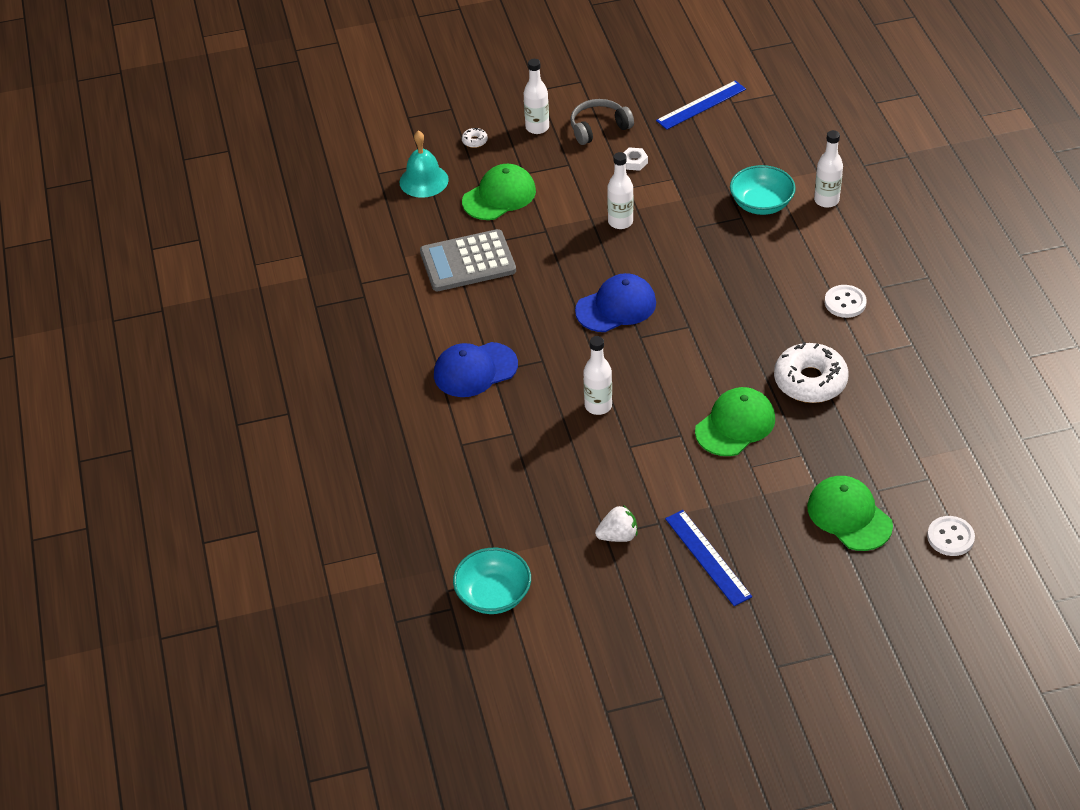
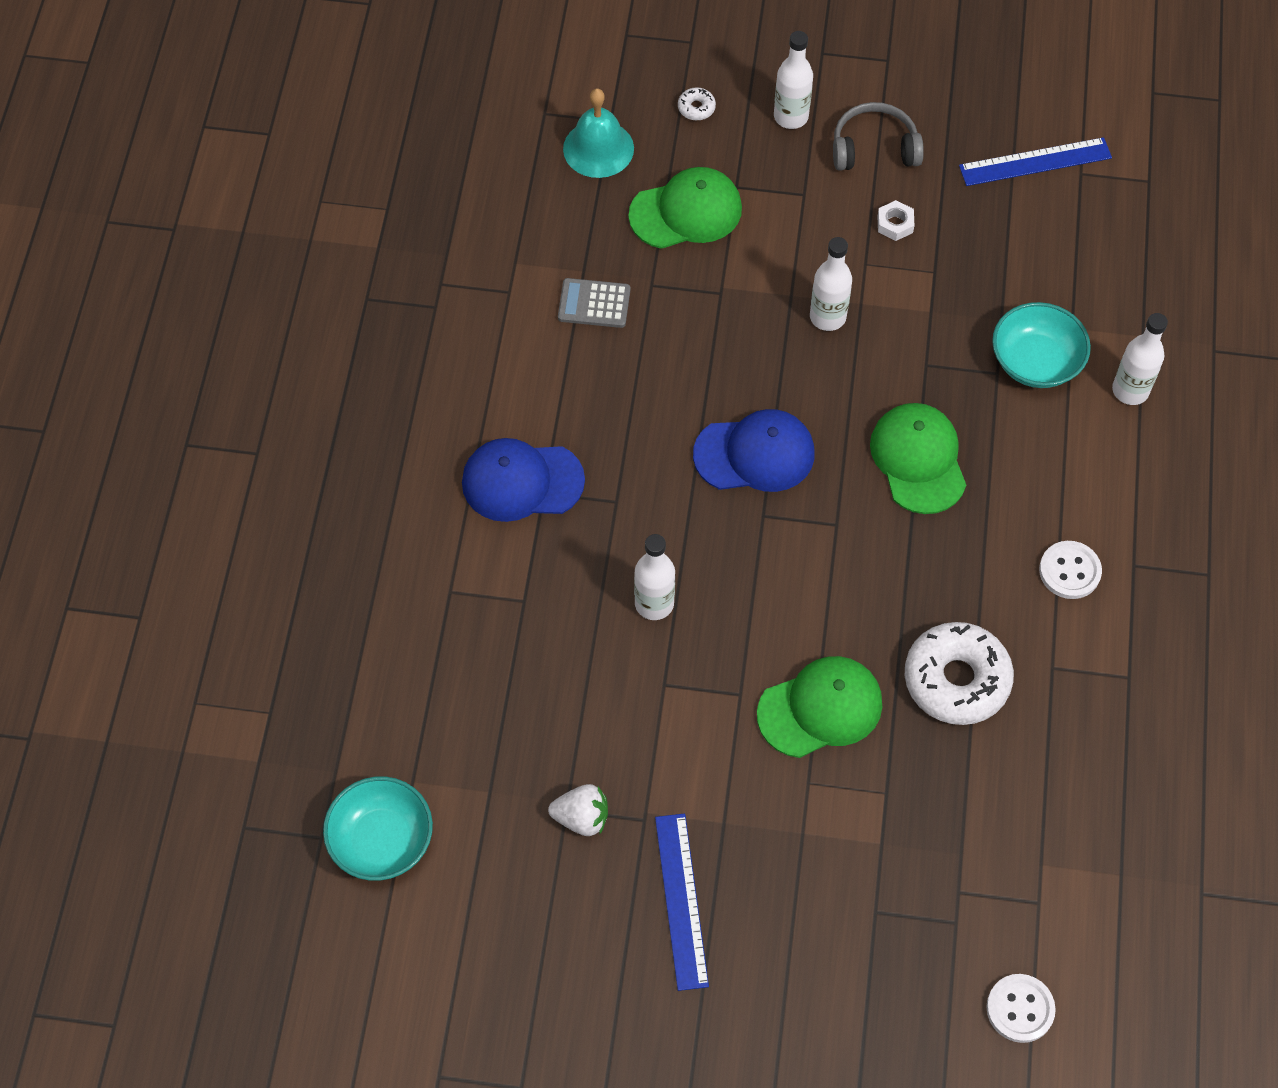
camera: 20 degrees right, 15 degrees up
(468, 262) = (594, 304): grey calculator -> grey calculator, size x0.55
(849, 516) = (900, 916): green cap -> green cap (918, 459)

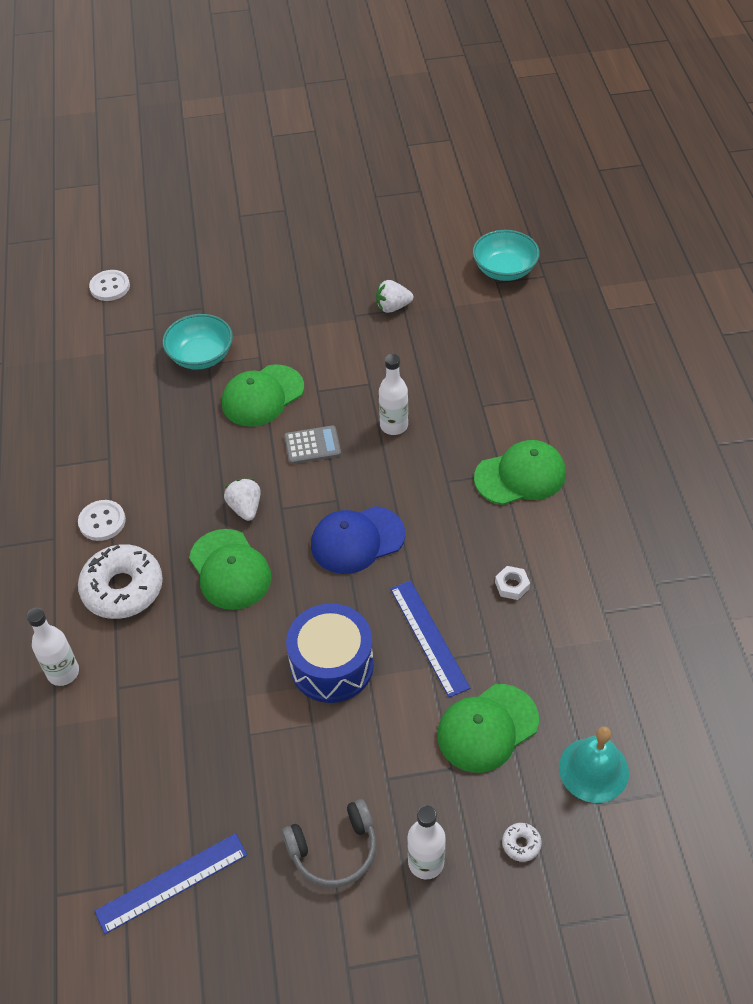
camera: 165 degrees right, 10 degrees down
(522, 481) = (520, 476): blue cap -> green cap
(594, 304) = (529, 621): grey calculator -> grey calculator (312, 445)
(681, 900) = (319, 285): blue ruler -> blue ruler (429, 637)
(827, 317) = (332, 665): white bottle -> blue drum
(882, 537) = (245, 508): none -> white strawberry
(895, 224) = (295, 772): white nut -> white nut (512, 585)
(956, 680) = (174, 434): white donut -> white donut (123, 589)
(1035, 361) = (146, 675): turquoise bowl -> turquoise bowl (201, 356)

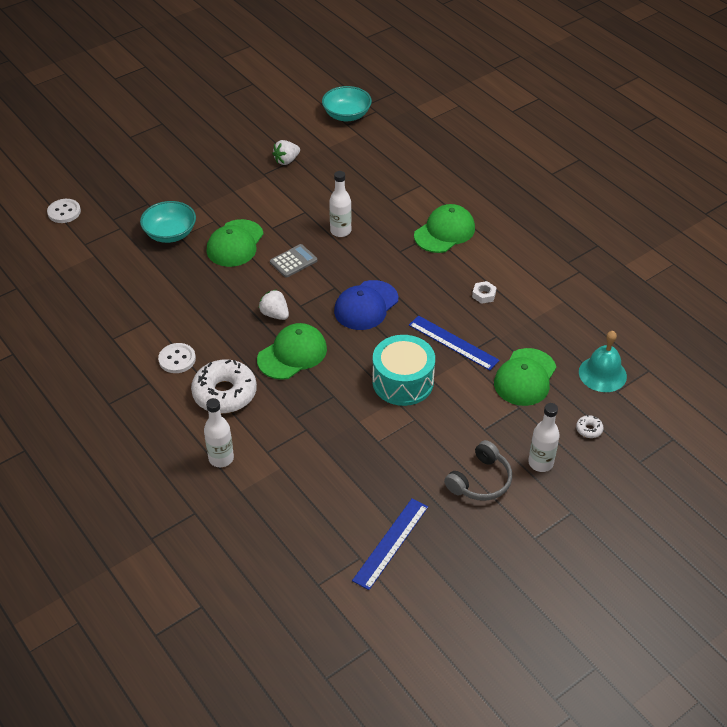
camera: 30 degrees left, 5 degrees down
(230, 570) = (292, 354): green cap -> green cap turned 75 degrees counterclockwise
(332, 665) = (403, 382): blue drum -> turquoise drum

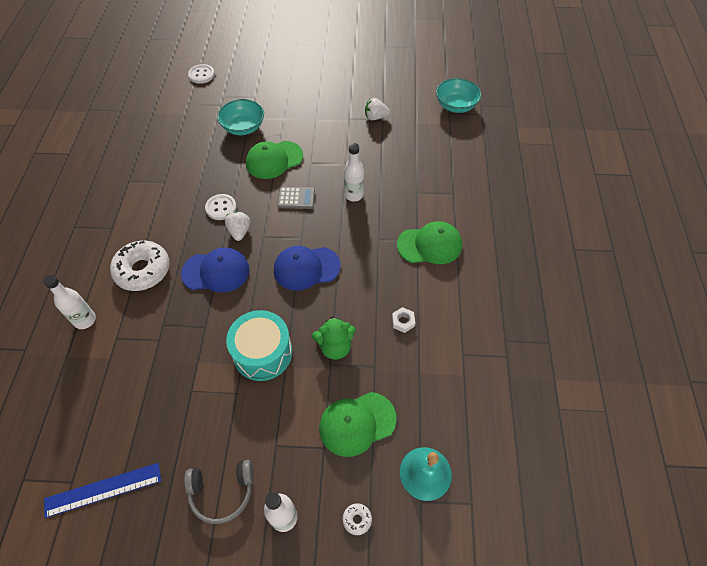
camera: 40 degrees right, 10 degrees up
(177, 359) = (145, 223): white button -> white button (221, 208)
(292, 354) = (216, 271): green cap -> blue cap
(453, 342) = (335, 347): blue ruler -> green teddy bear

